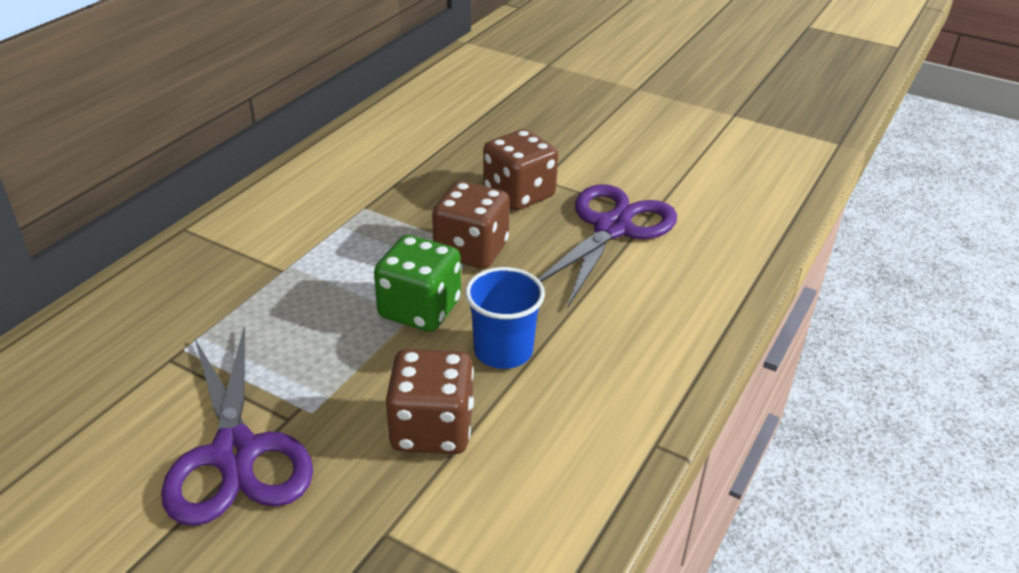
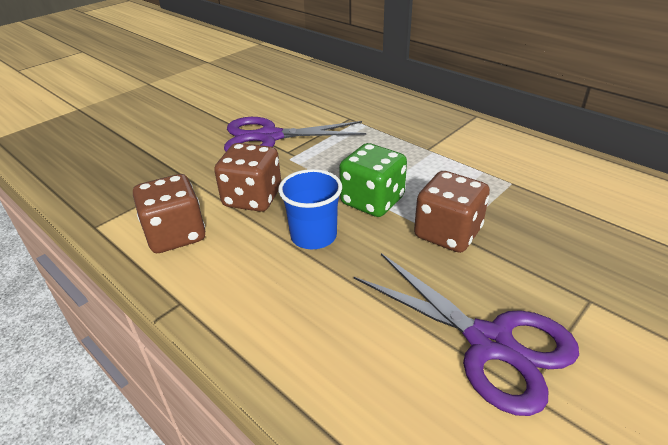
camera: 105 degrees right, 0 degrees up
(519, 194) = (550, 276): brown dice -> brown dice (176, 235)

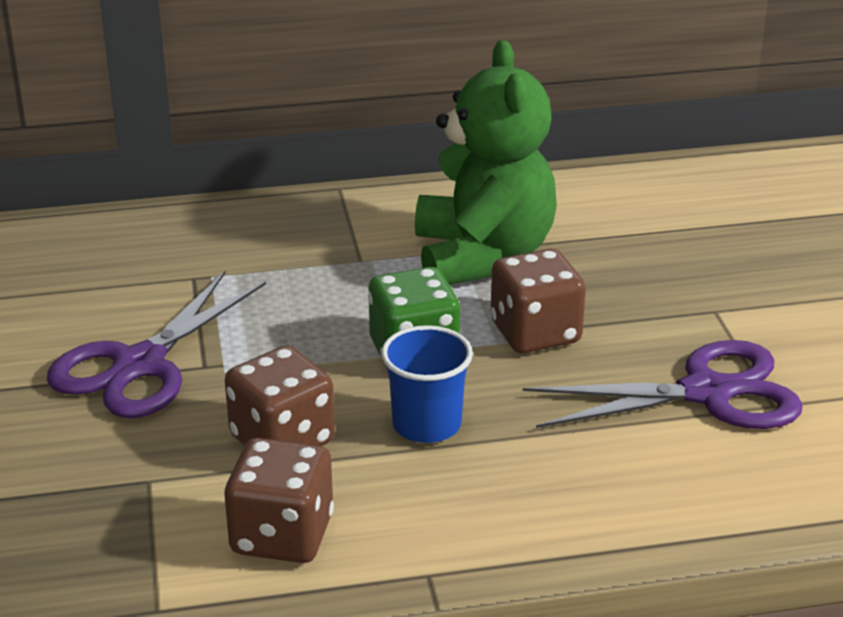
camera: 55 degrees left, 5 degrees down
(490, 180) = (482, 256): none -> green teddy bear

